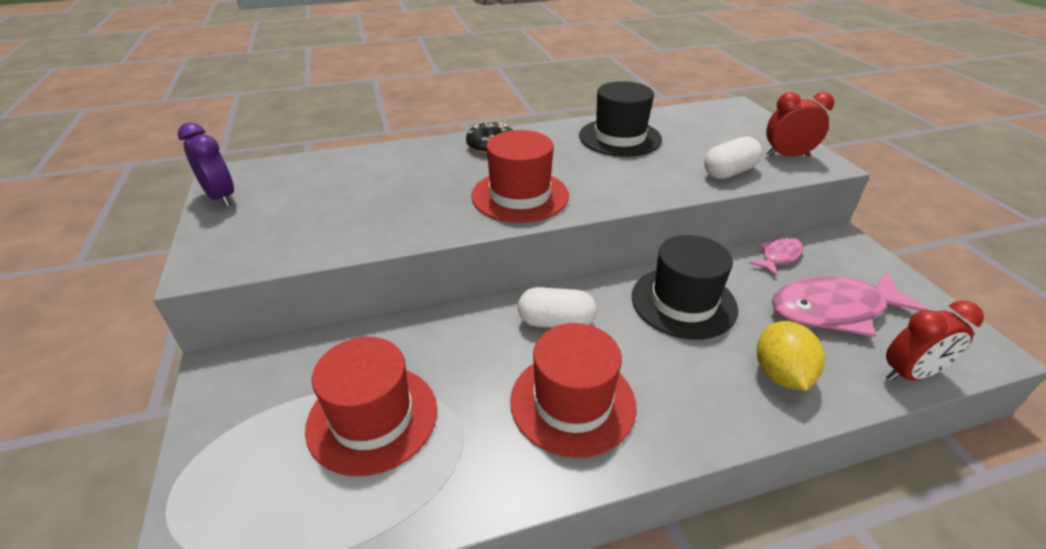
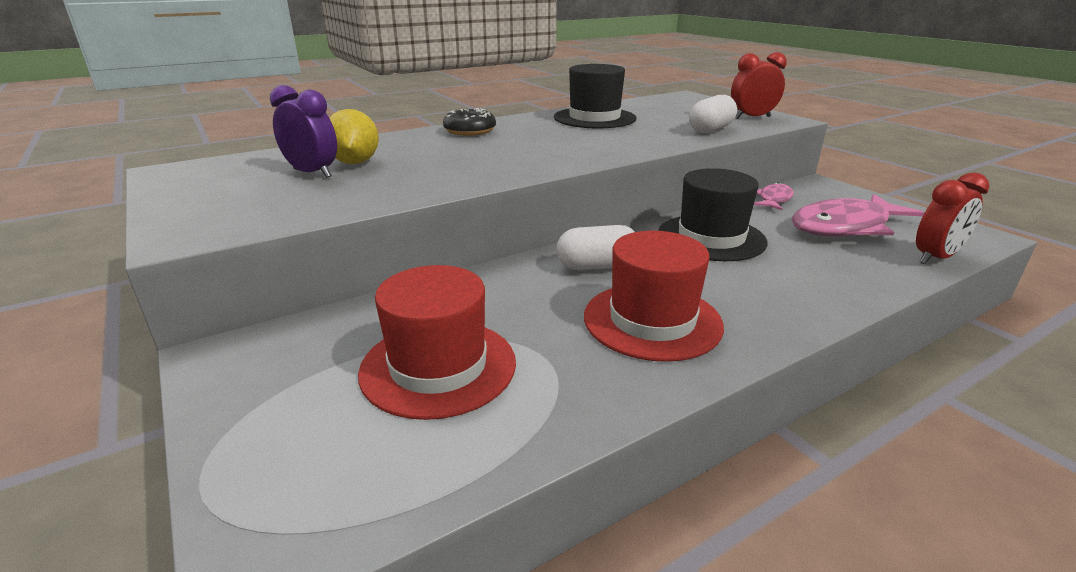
camera: 15 degrees left, 10 degrees down
(221, 197) = (174, 186): purple clock -> purple clock (312, 173)
(520, 196) = (524, 157): red hat -> none
(780, 374) = (831, 273): yellow lemon -> yellow lemon (355, 162)

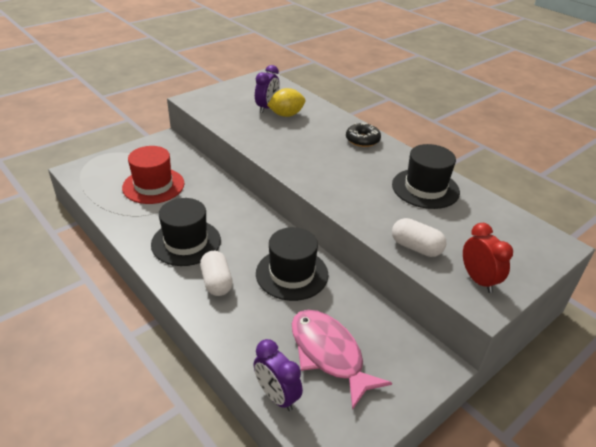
camera: 80 degrees right, 10 degrees up
(597, 266) = (243, 224): white capsule -> white capsule (216, 282)
(652, 320) = (186, 242): red hat -> black hat
(774, 199) = (381, 321): pink fish -> none
(935, 258) = (277, 396): red clock -> purple clock

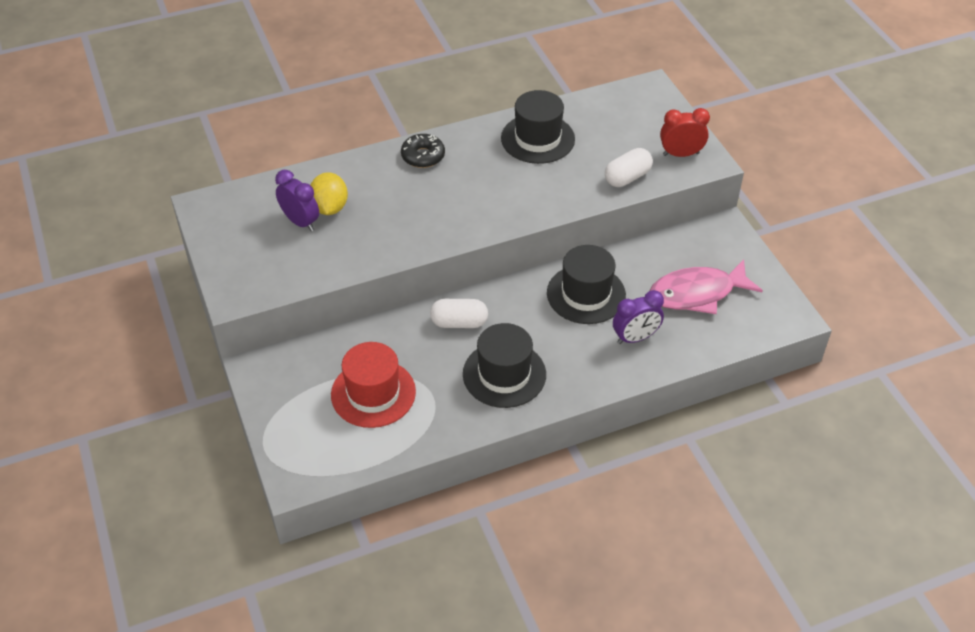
camera: 70 degrees left, 10 degrees up
(216, 282) = (579, 357): white capsule -> white capsule (459, 322)
(277, 396) = (733, 339): purple clock -> purple clock (635, 338)

